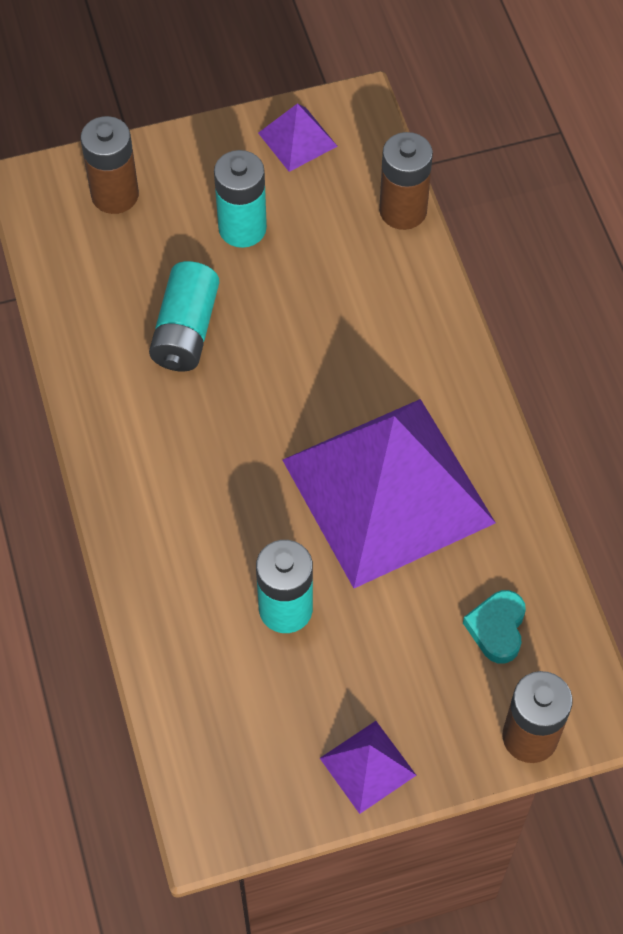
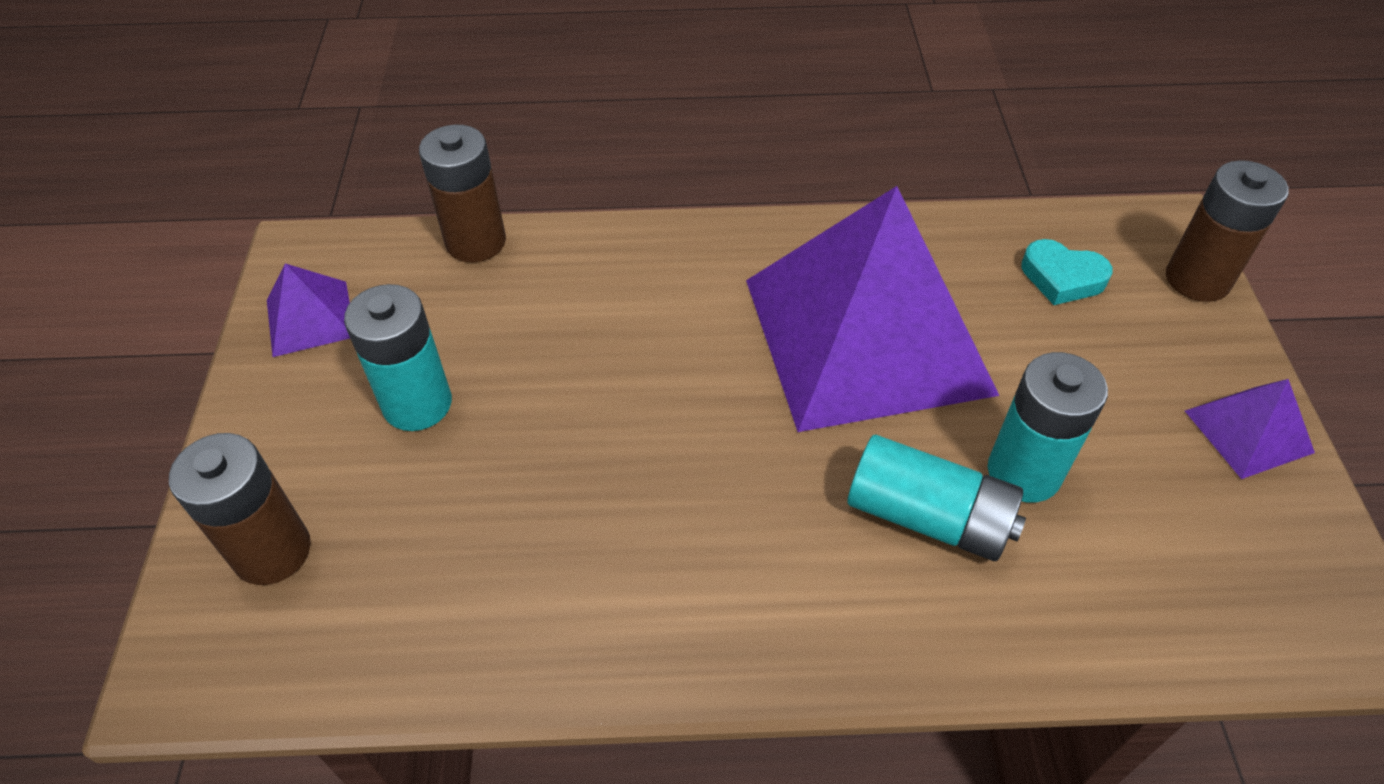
camera: 75 degrees left, 10 degrees down
(185, 330) = (555, 503): turquoise battery -> turquoise battery (928, 517)

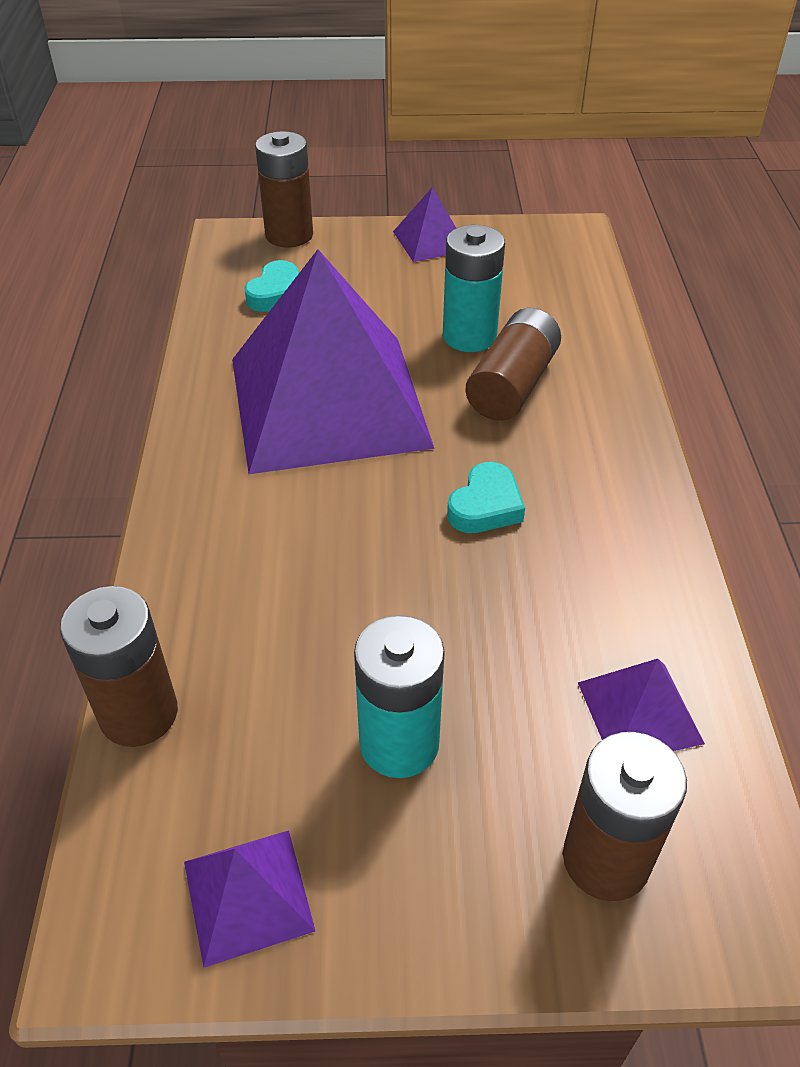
camera: 90 degrees left, 5 degrees down
(414, 600) = (639, 712): none -> purple pyramid
(706, 478) = (485, 506): none -> turquoise heart
(928, 517) = (512, 385): turquoise battery -> brown battery

